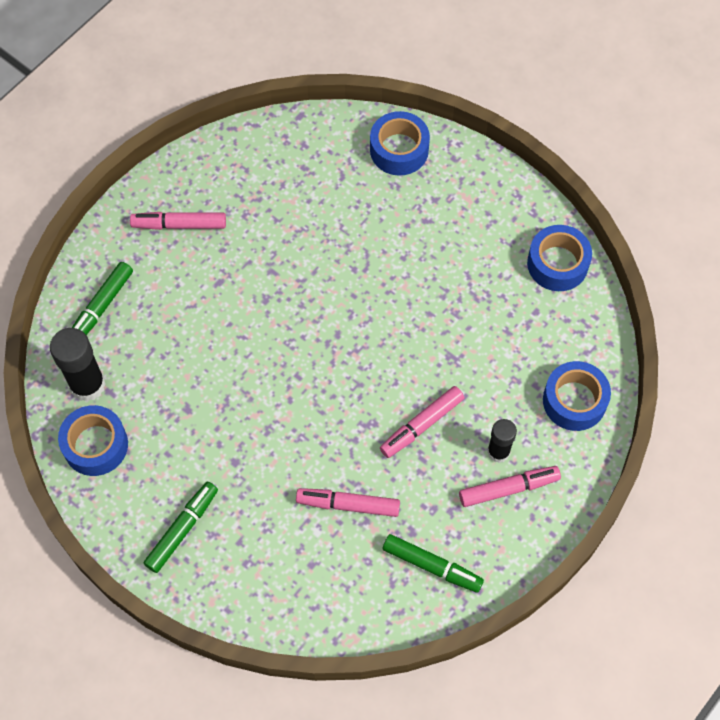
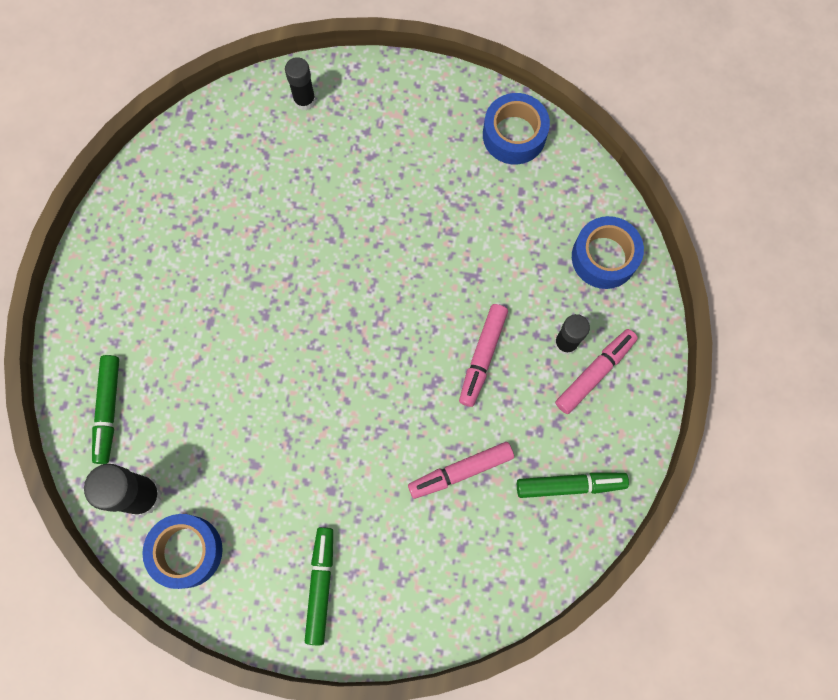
camera: 30 degrees left, 10 degrees up
(179, 225) = (136, 286): pink marker -> none
(399, 150) = (304, 100): blue tape -> black glue stick

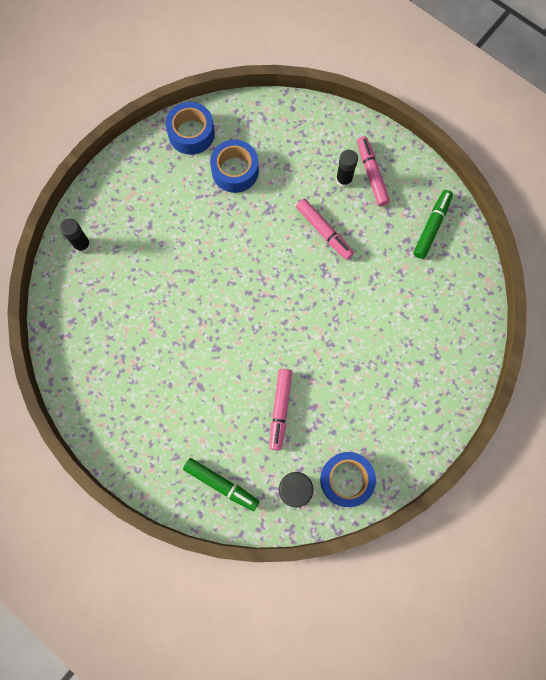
camera: 60 degrees left, 0 degrees up
(321, 585) = (413, 406): green marker -> none
(460, 471) = (388, 284): pink marker -> pink marker (280, 410)
(604, 257) = (303, 128): blue tape -> blue tape (235, 171)

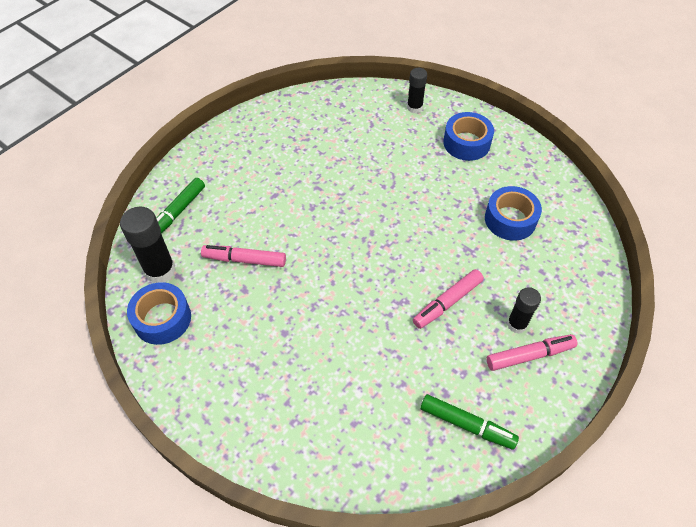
camera: 90 degrees right, 20 degrees down
(191, 133) = (547, 182): blue tape -> blue tape (466, 143)

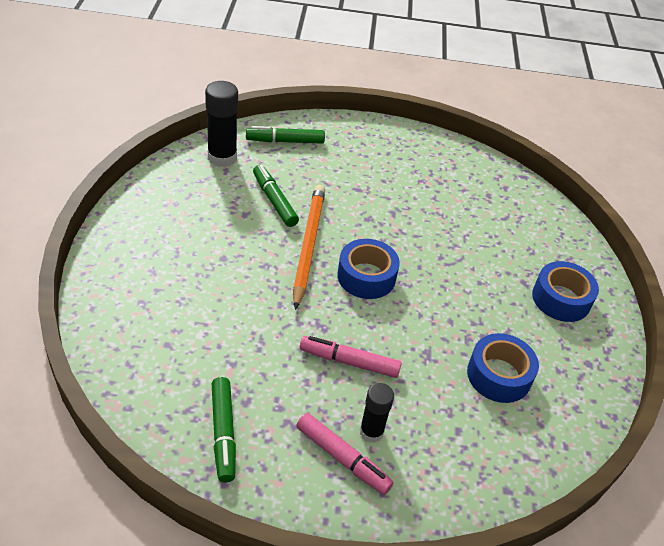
camera: 50 degrees right, 10 degrees down
(162, 319) = (179, 179): blue tape -> blue tape (366, 276)
(244, 260) = (274, 200): pink marker -> green marker
(313, 264) = (308, 246): none -> orange pencil
(414, 108) = (560, 240): black glue stick -> none

